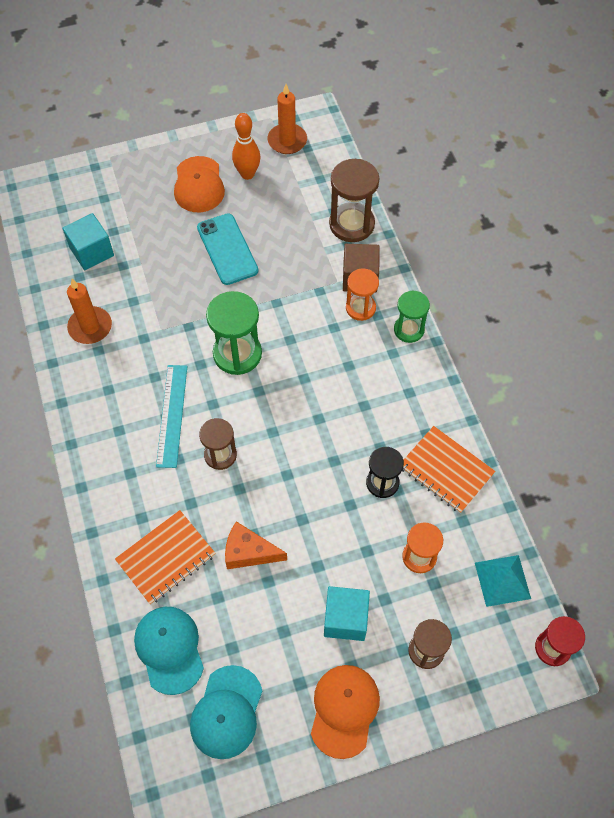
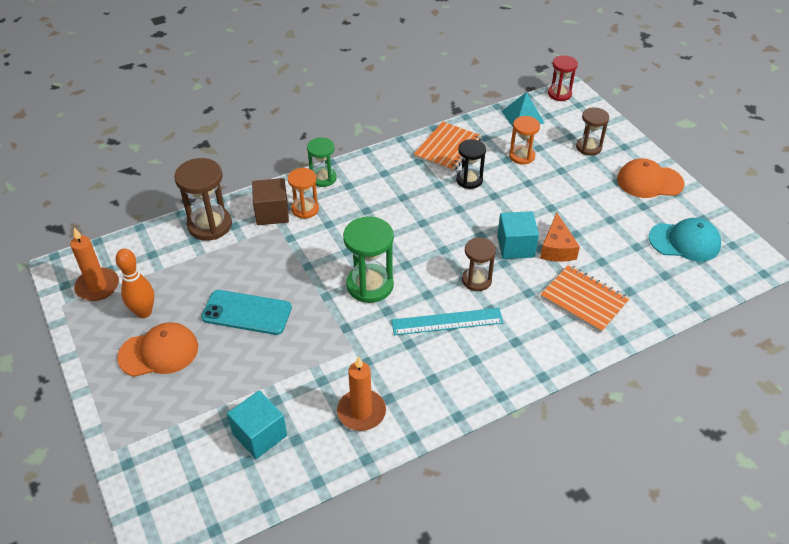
camera: 100 degrees left, 15 degrees down
(169, 649) = (657, 283): turquoise cap -> none
(227, 249) = (247, 313): turquoise phone -> turquoise phone turned 45 degrees clockwise
(345, 619) = (585, 188): turquoise cube -> turquoise cube (515, 246)

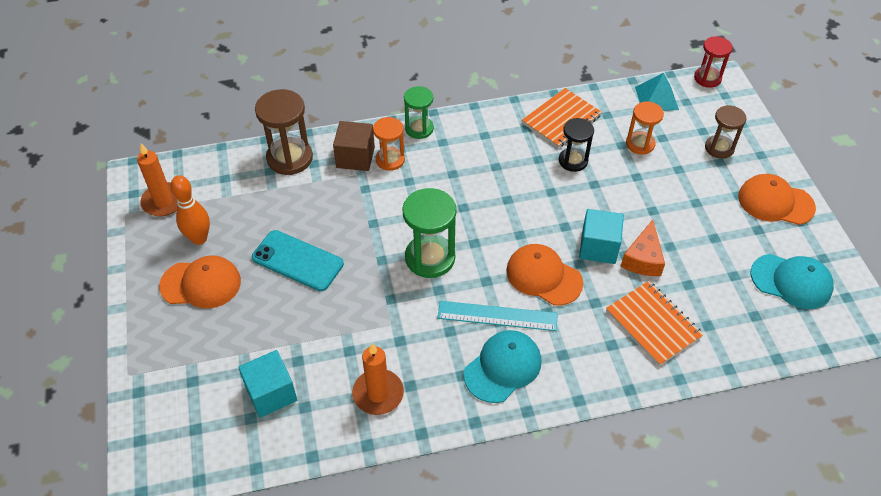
camera: 15 degrees right, 5 degrees up
(467, 364) = (503, 367): none -> turquoise cap
(476, 280) = (543, 276): brown hourglass -> orange cap

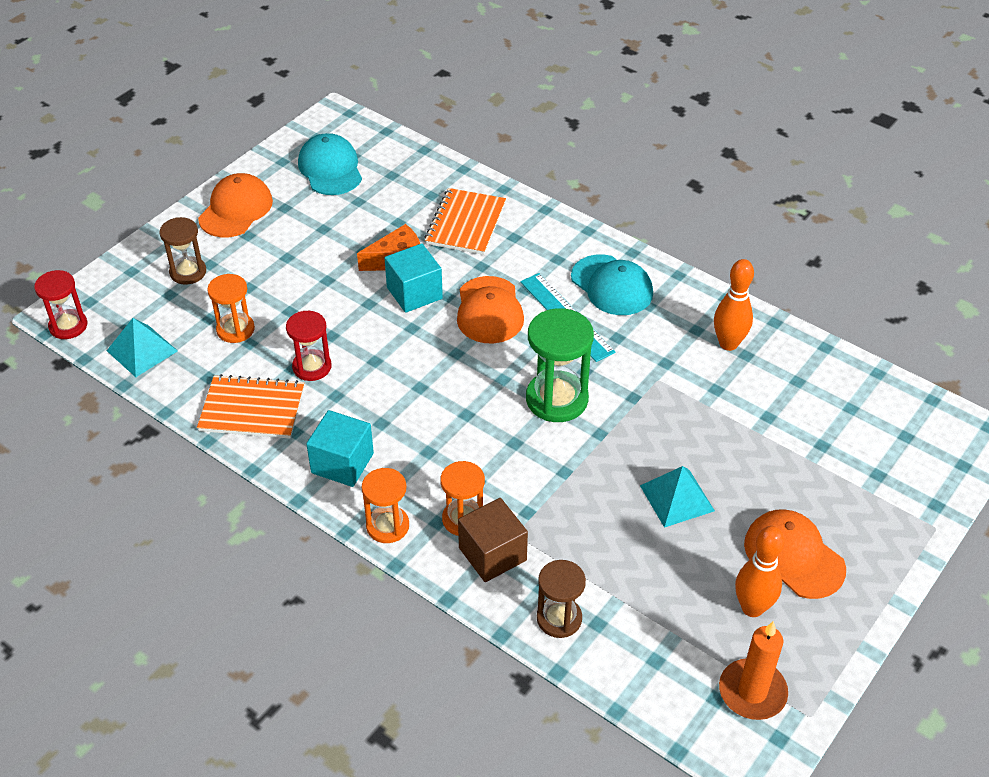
camera: 130 degrees left, 5 degrees down
(271, 393) = (816, 411): turquoise cube -> turquoise cube (342, 463)
(289, 158) = (559, 618): brown hourglass -> brown hourglass, size x0.63
(297, 261) = (677, 498): turquoise phone -> turquoise pyramid
(378, 393) = (728, 344): orange candle -> orange bowling pin
(419, 129) = (387, 526): green hourglass -> orange hourglass
(503, 367) = (612, 285): turquoise cap -> turquoise cap turned 135 degrees counterclockwise
(573, 161) = (312, 367): black hourglass -> red hourglass
(775, 202) = (236, 209): orange cap -> orange cap turned 135 degrees counterclockwise

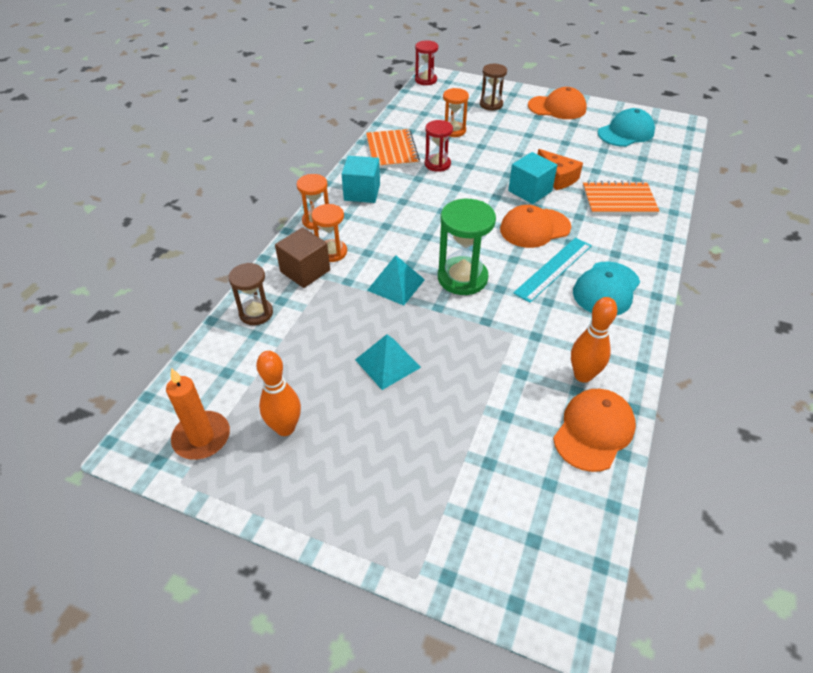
camera: 75 degrees right, 0 degrees up
(142, 351) = (419, 105): turquoise pyramid -> turquoise pyramid (396, 285)
(793, 556) = (347, 452): orange cap -> orange cap (593, 431)

